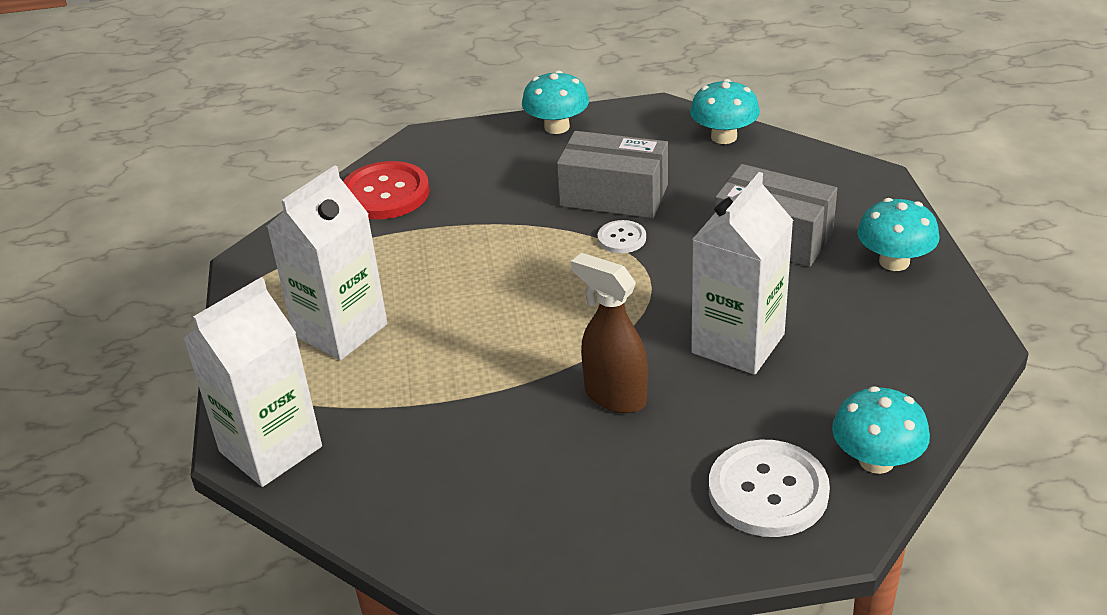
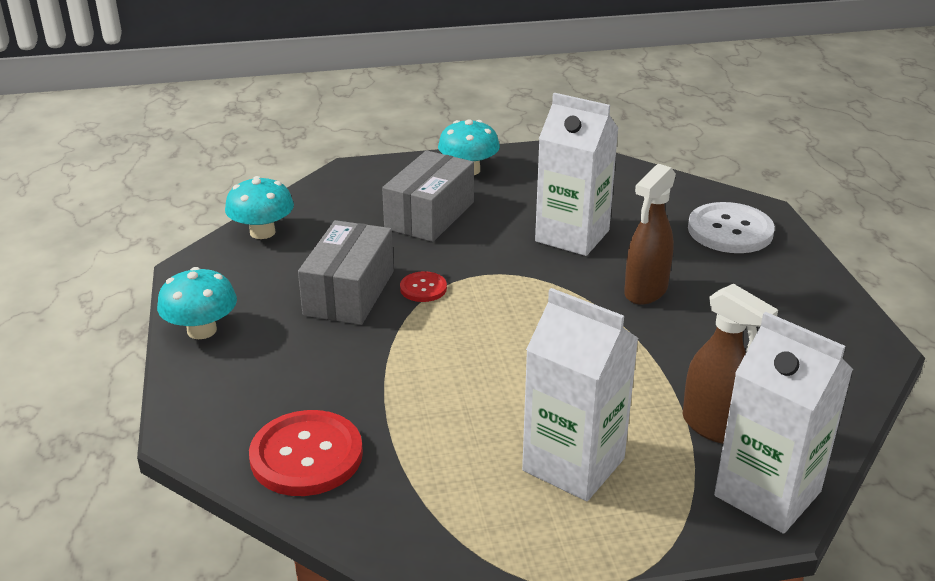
camera: 95 degrees left, 5 degrees down
(370, 424) = (714, 427): none -> brown spray bottle
(621, 238) = (423, 288): white button -> red button
(876, 460) = (688, 192): turquoise mushroom -> none

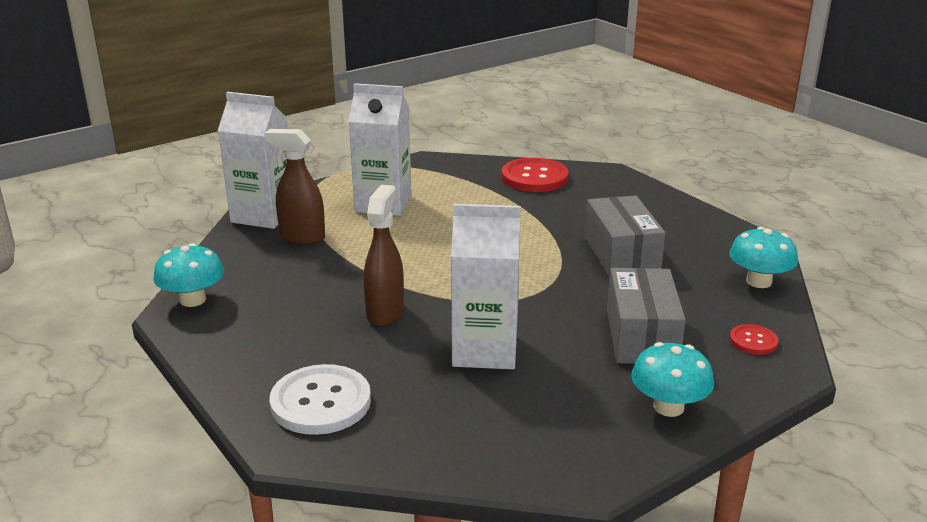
camera: 155 degrees right, 5 degrees down
(202, 330) = (683, 212): turquoise mushroom -> turquoise mushroom (193, 300)
(423, 288) = (570, 271): red button -> red button (753, 341)

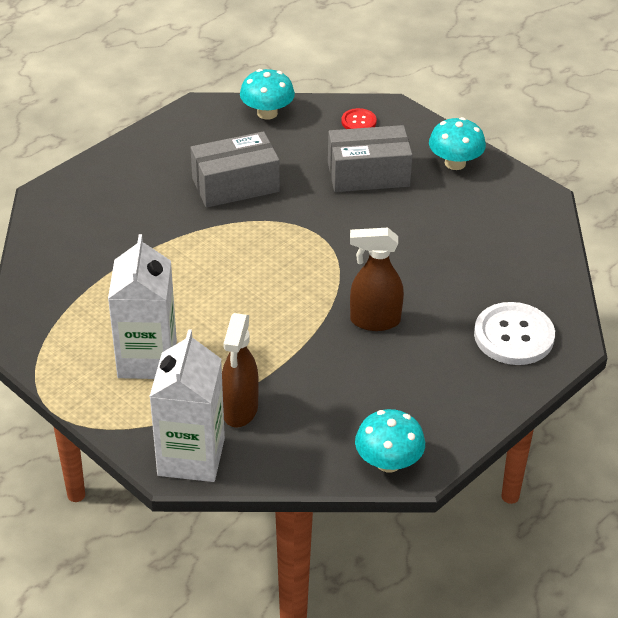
camera: 100 degrees left, 15 degrees up
(485, 350) = (414, 255): white carton -> none
(534, 177) = (64, 248): red button -> none

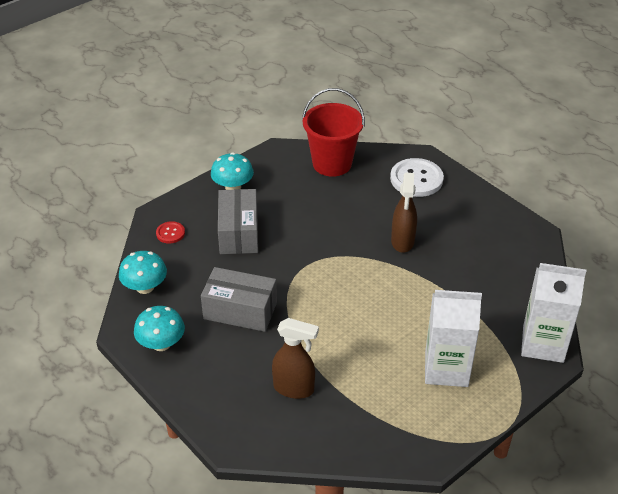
camera: 85 degrees left, 0 degrees up
(235, 185) = (240, 310): grey box -> grey box turned 60 degrees counterclockwise
(240, 410) = (495, 316): brown spray bottle -> brown spray bottle (294, 388)
(388, 462) = (534, 245): turquoise mushroom -> turquoise mushroom (161, 343)
(527, 249) = (332, 164): none -> red bucket

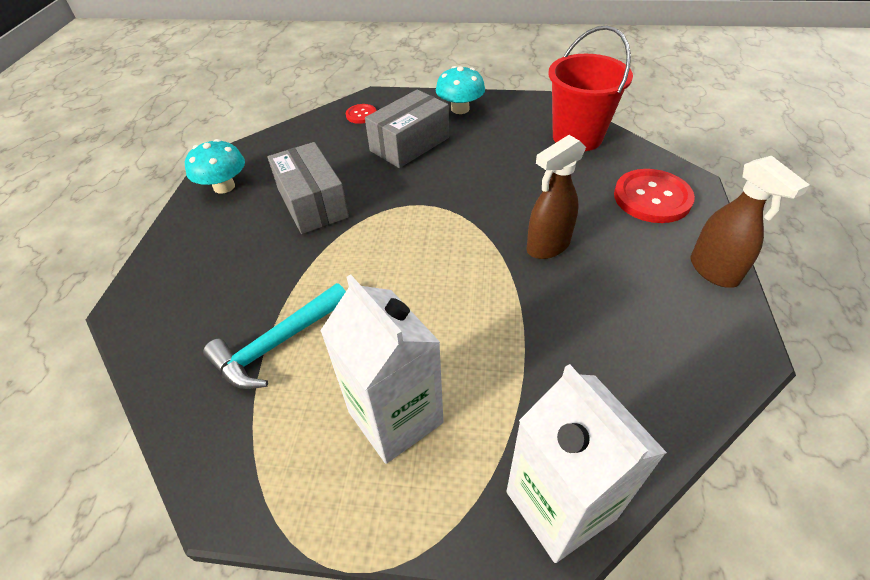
camera: 50 degrees right, 5 degrees up
(145, 287) = (283, 140): turquoise mushroom -> none
(294, 388) = (240, 302): brown spray bottle -> brown spray bottle (714, 271)
(347, 388) = (277, 344): none -> turquoise hammer
(416, 179) = (652, 198): white button -> red button

